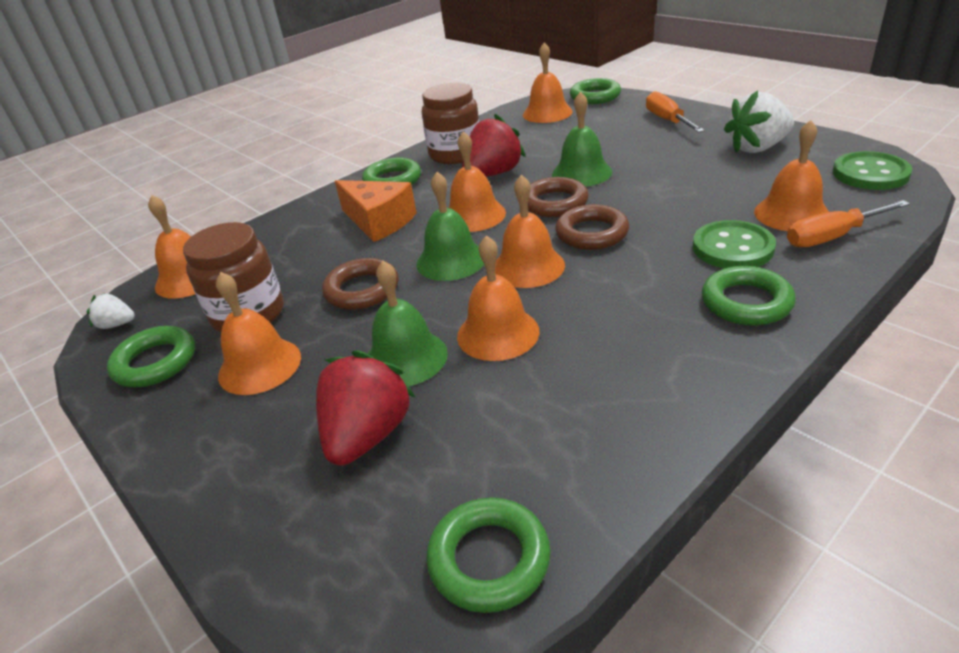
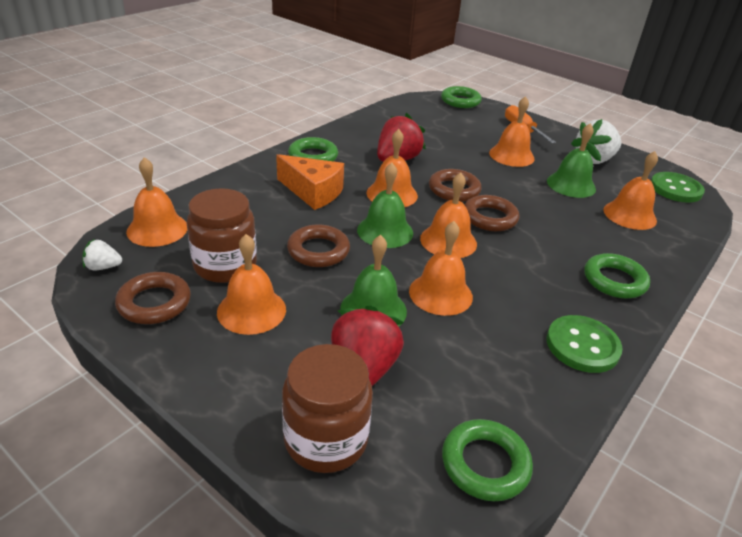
camera: 15 degrees left, 0 degrees up
(155, 362) = (154, 303): green ring -> brown ring
(455, 154) = (360, 138): brown jar -> brown jar (326, 439)
(547, 113) = (426, 111): orange bell -> orange bell (511, 155)
(581, 173) = (468, 166): green bell -> green bell (571, 185)
(732, 248) = (595, 238): green button -> green button (582, 346)
(832, 237) = (660, 235): orange screwdriver -> none

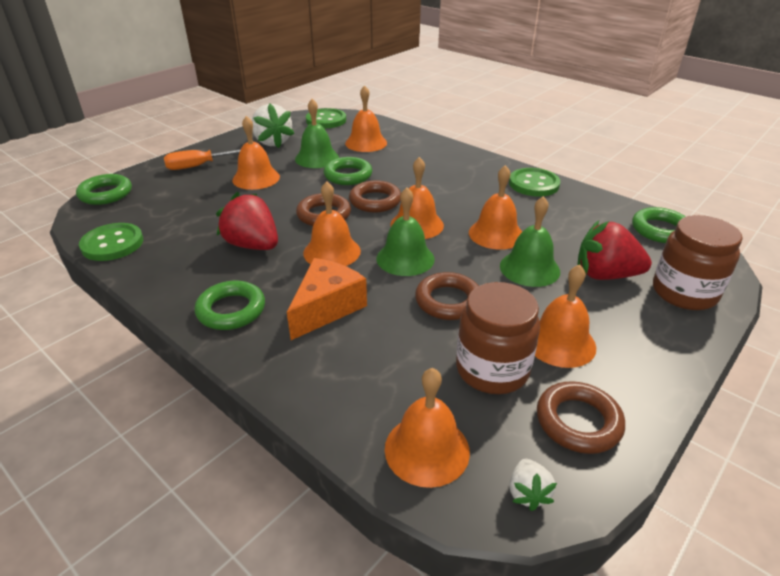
camera: 85 degrees left, 0 degrees up
(391, 111) = (112, 244): none -> green button
(614, 280) = (456, 162): green ring -> green ring (348, 175)

